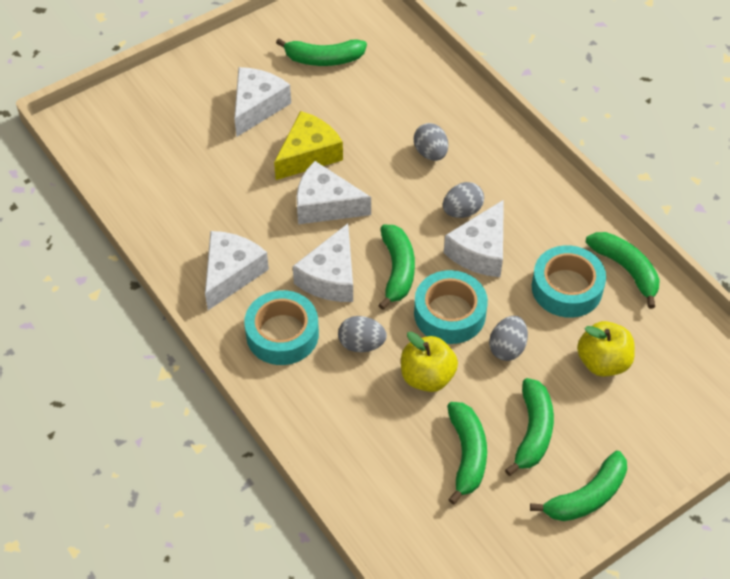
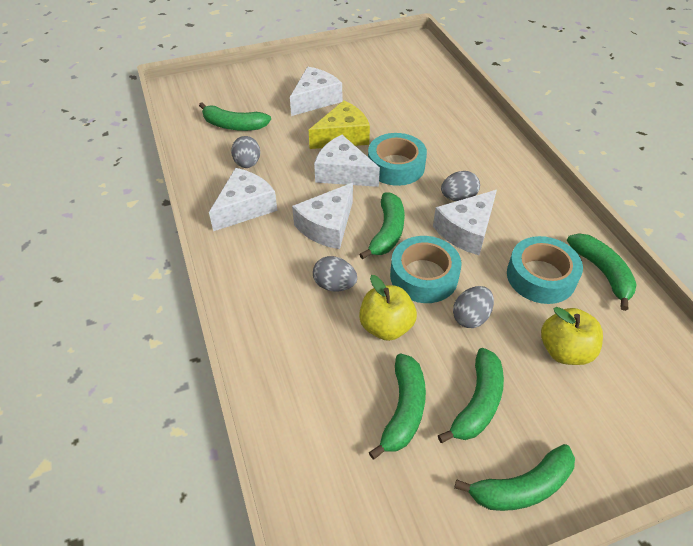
camera: 15 degrees right, 5 degrees down
(282, 334) = (268, 262): turquoise tape -> turquoise tape (396, 166)
(323, 59) = (378, 79): green banana -> green banana (234, 125)
(430, 153) = (443, 152): grey egg -> grey egg (247, 164)

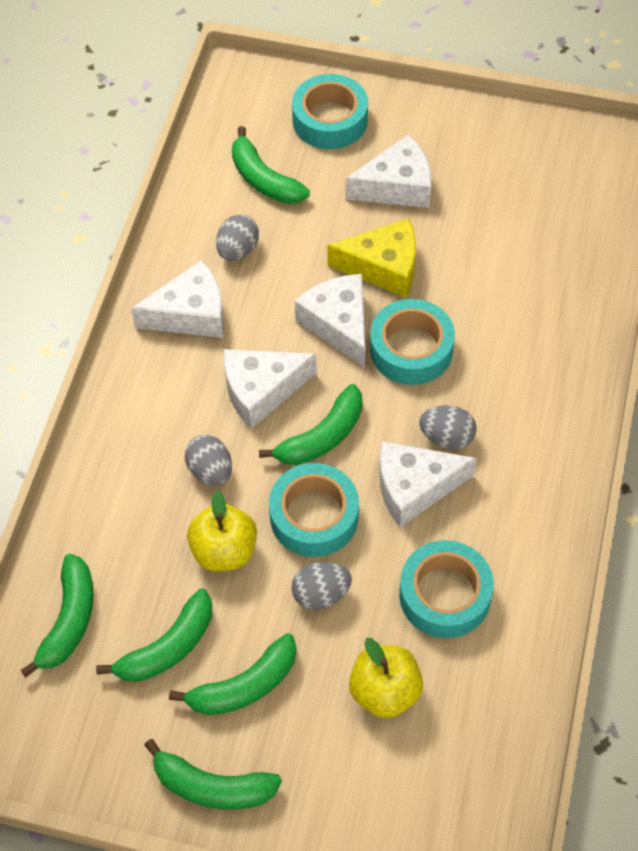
camera: 35 degrees right, 10 degrees up
(249, 86) = (330, 120): none -> turquoise tape
(602, 272) = (522, 633): green banana -> green banana (69, 620)

